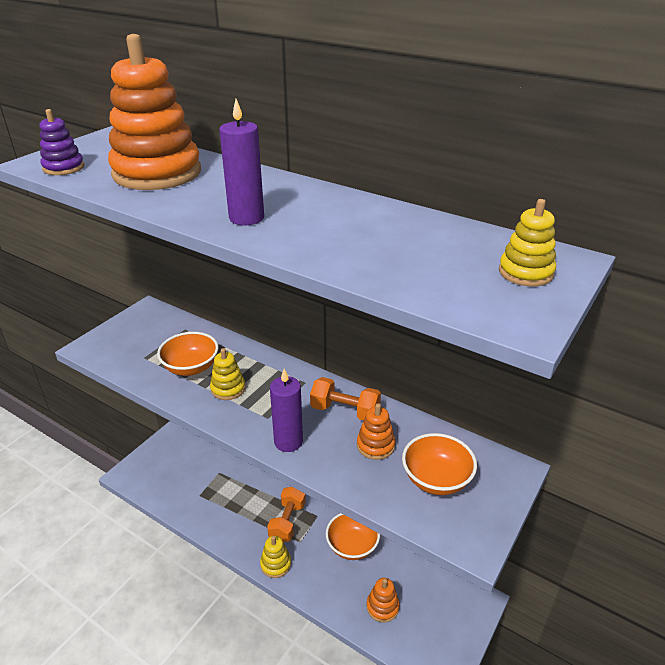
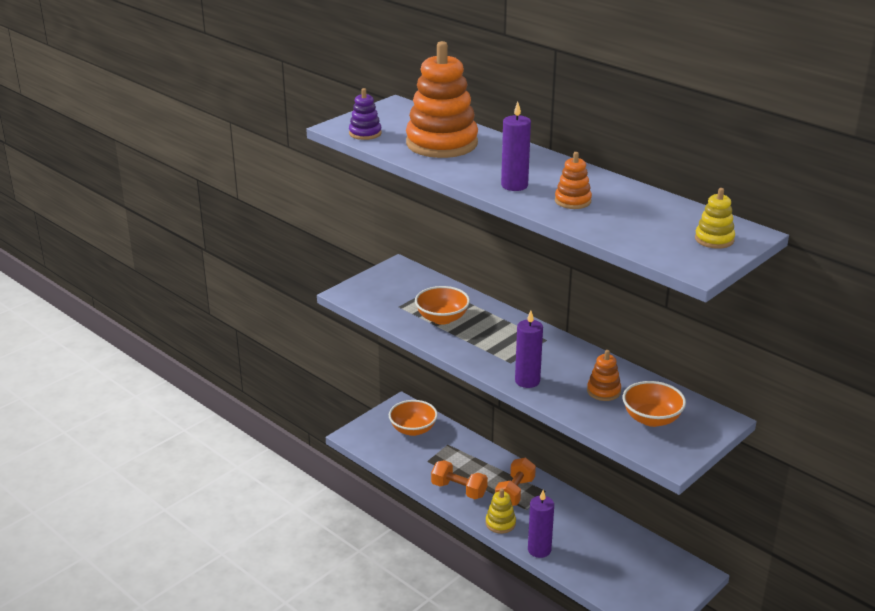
camera: 10 degrees right, 5 degrees down
(228, 388) = (476, 338): yellow stacking toy -> none
(318, 594) = (539, 550): none -> purple candle
(345, 411) = (580, 364): orange dumbbell -> orange dumbbell (459, 490)
(352, 546) = (578, 518): orange bowl -> orange bowl (413, 429)
(382, 607) = (601, 567): orange stacking toy -> orange stacking toy (572, 201)

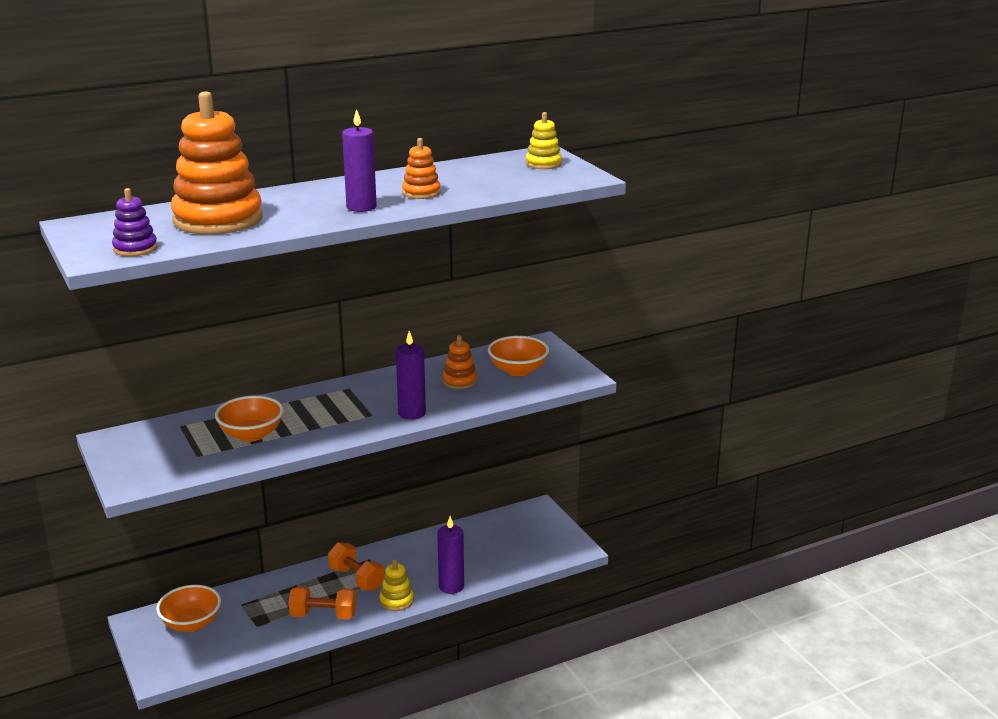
camera: 70 degrees left, 5 degrees down
(459, 490) = (323, 615): orange dumbbell -> orange dumbbell turned 45 degrees clockwise

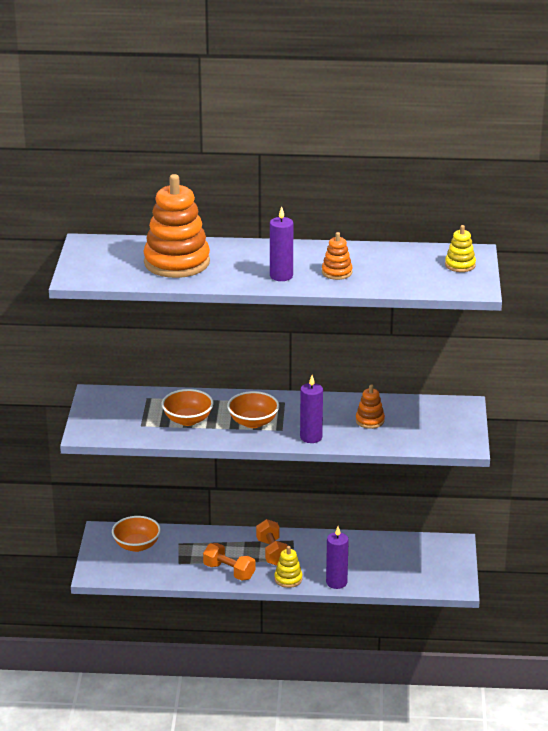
camera: 30 degrees right, 5 degrees up
(135, 248) = (105, 276): purple stacking toy -> none
(518, 370) = (422, 425): orange bowl -> orange bowl (253, 422)

